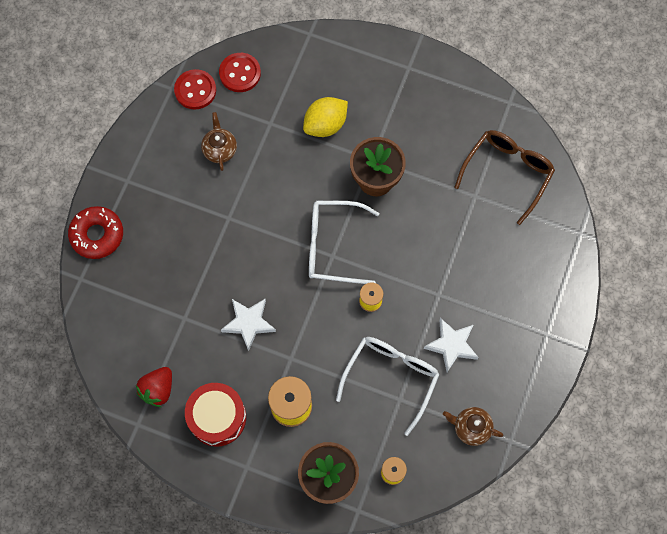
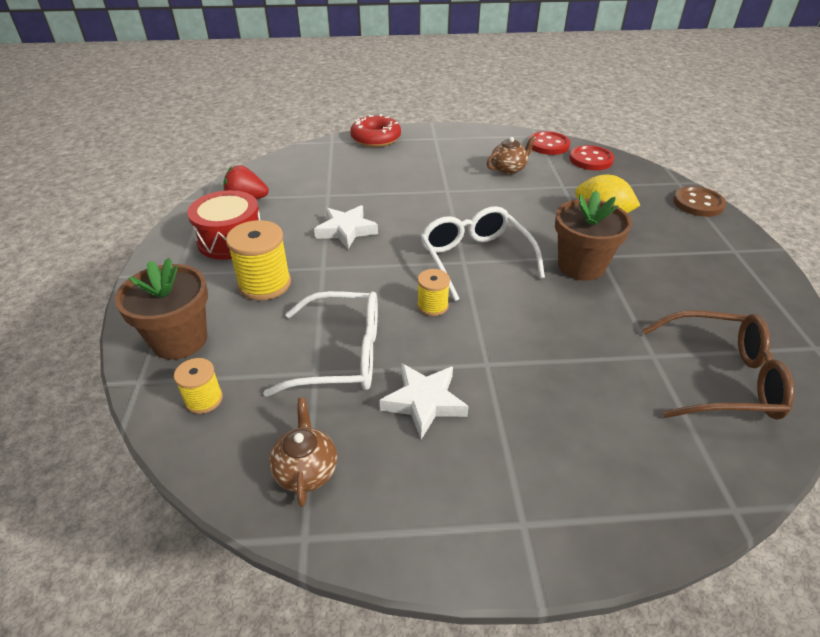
camera: 65 degrees right, 30 degrees down
(344, 44) = (698, 203): none -> brown button

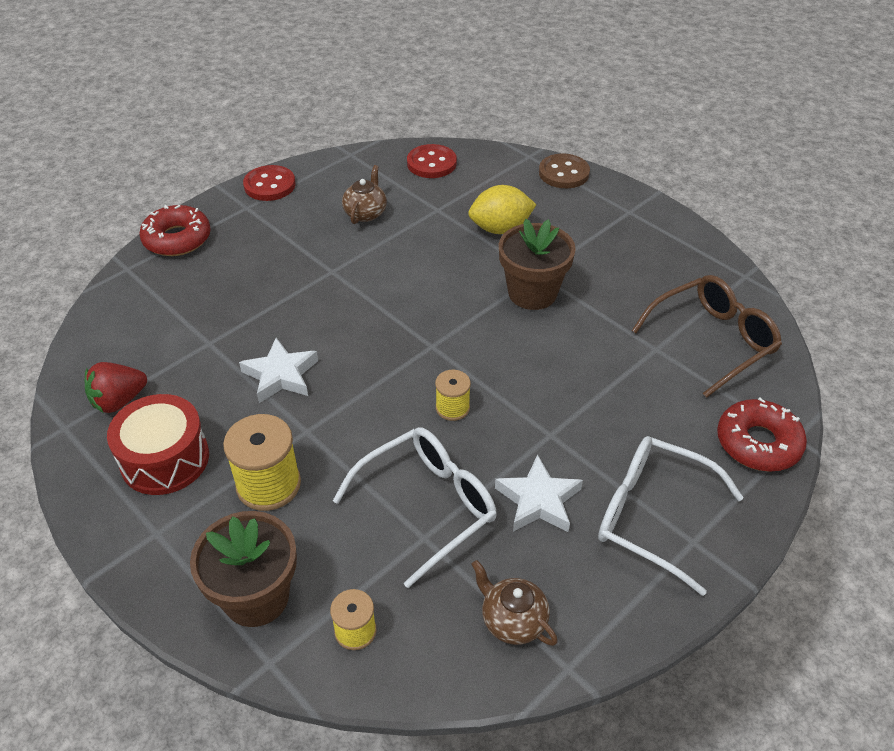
camera: 40 degrees left, 5 degrees up
(475, 259) = (439, 337): white glasses -> white glasses (653, 516)
(548, 145) = (374, 162): red button -> red button (270, 185)
(683, 487) = (758, 443): none -> red donut

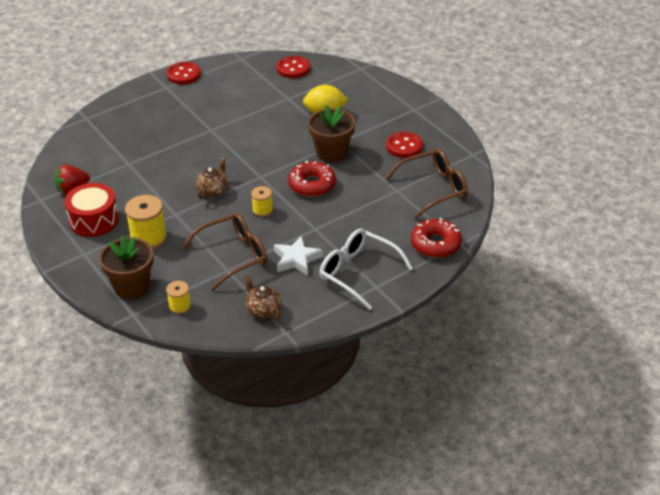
camera: 10 degrees right, 5 degrees down
(177, 239) = (119, 103): red donut -> red donut (312, 184)
(281, 375) = (167, 184): white star -> none
(365, 213) = (241, 97): brown teapot -> brown teapot (213, 191)
(427, 506) = (233, 256): white glasses -> brown glasses
(563, 173) = (379, 81): brown button -> none
(638, 272) = (404, 146): none -> red button

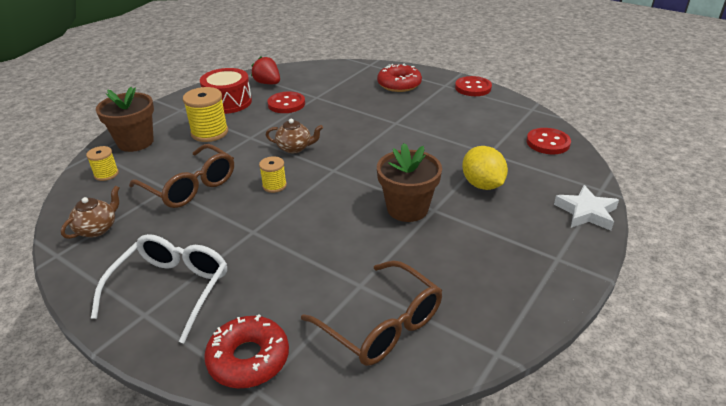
camera: 70 degrees right, 5 degrees down
(296, 259) = (191, 231): white star -> white star (586, 212)
(312, 184) = (336, 209): red donut -> red donut (399, 84)
(404, 146) = (463, 269): red button -> red button (286, 104)

